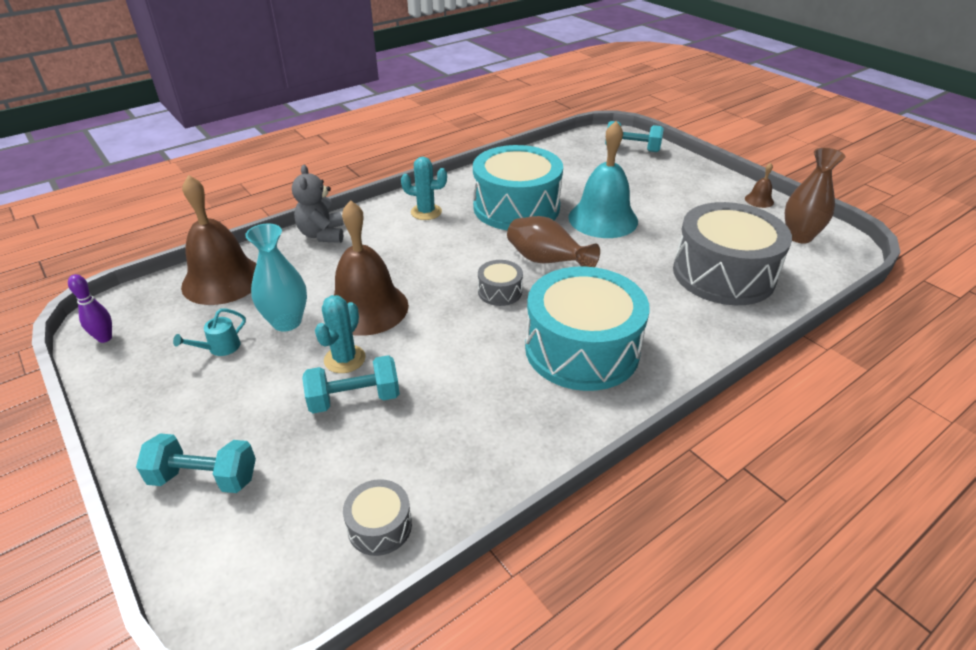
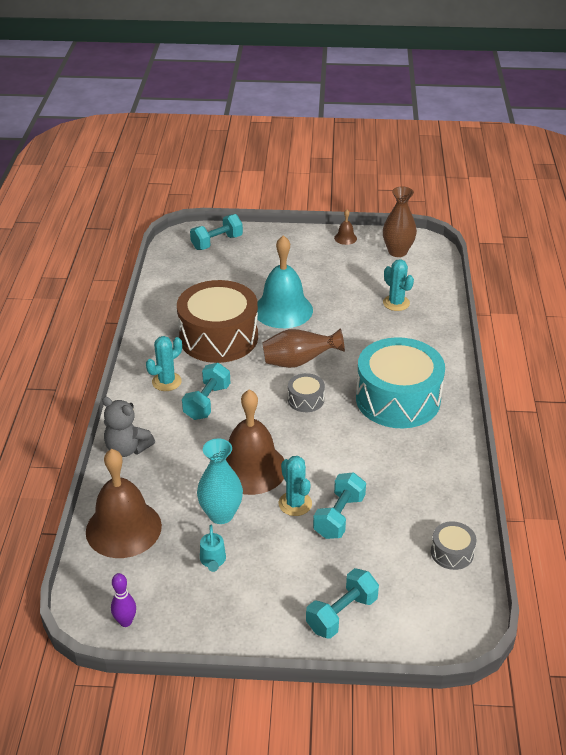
camera: 50 degrees left, 0 degrees up
(426, 242) = (207, 402): none -> turquoise dumbbell
(516, 207) = (218, 337): turquoise drum -> brown drum
(723, 274) = (396, 303): grey drum -> turquoise cactus

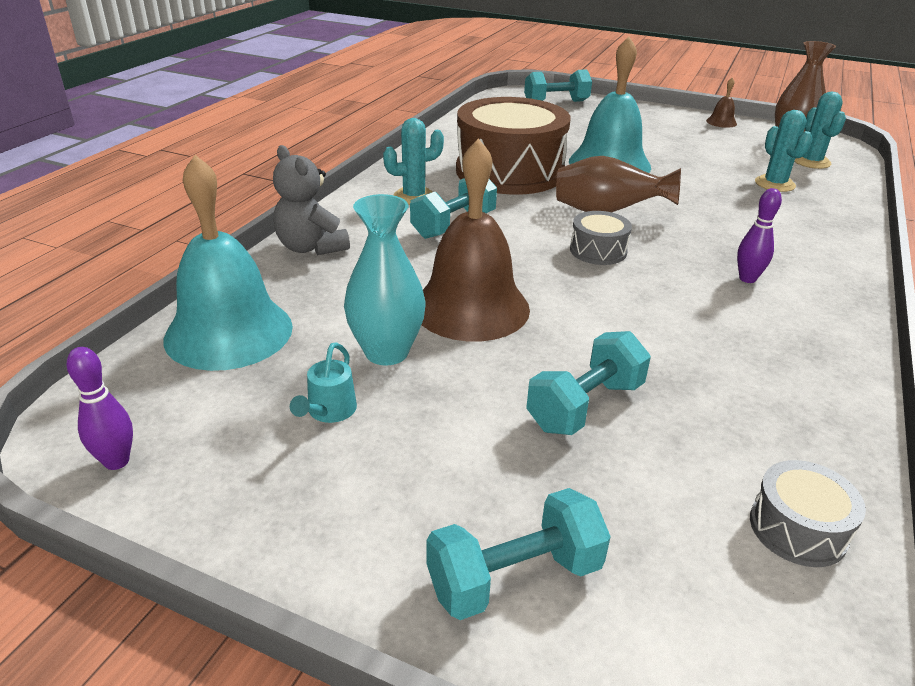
camera: 20 degrees right, 5 degrees down
(123, 528) = (229, 332): brown bell -> turquoise bell
(295, 504) = (516, 368): turquoise cactus -> turquoise cactus (811, 162)
(398, 399) = (747, 279): turquoise drum -> purple bowling pin

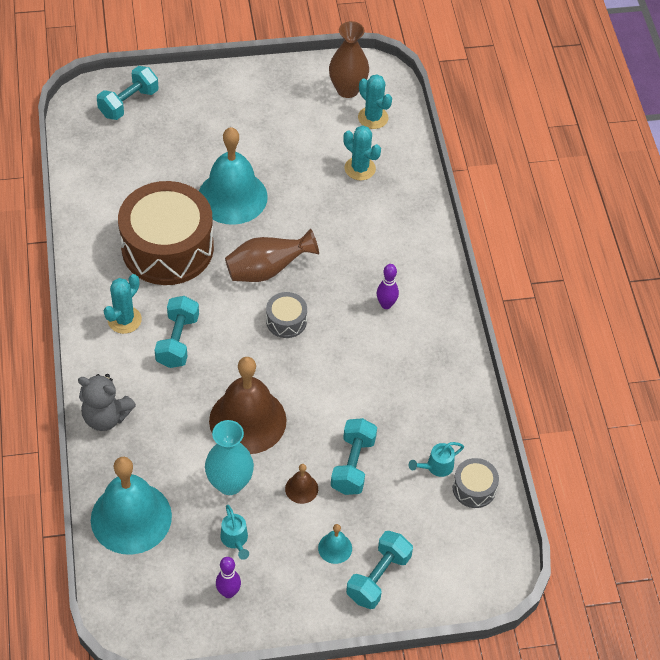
camera: 35 degrees left, 20 degrees up
(117, 461) = (165, 625): purple bowling pin -> purple bowling pin (228, 592)
(471, 493) = (335, 548): none -> turquoise bell
(721, 122) = (282, 76): brown bell -> brown bell (301, 488)
(733, 466) = (436, 467): none -> turquoise watering can

